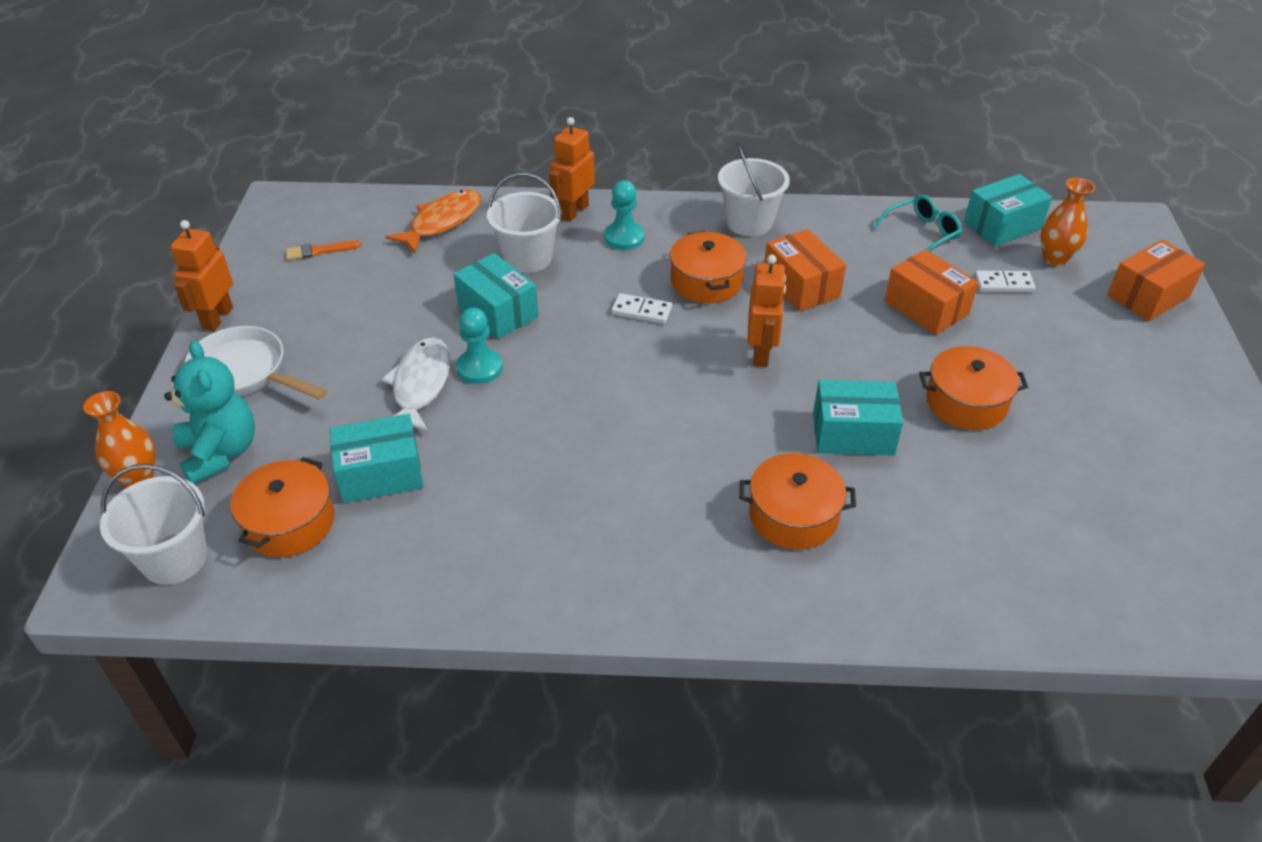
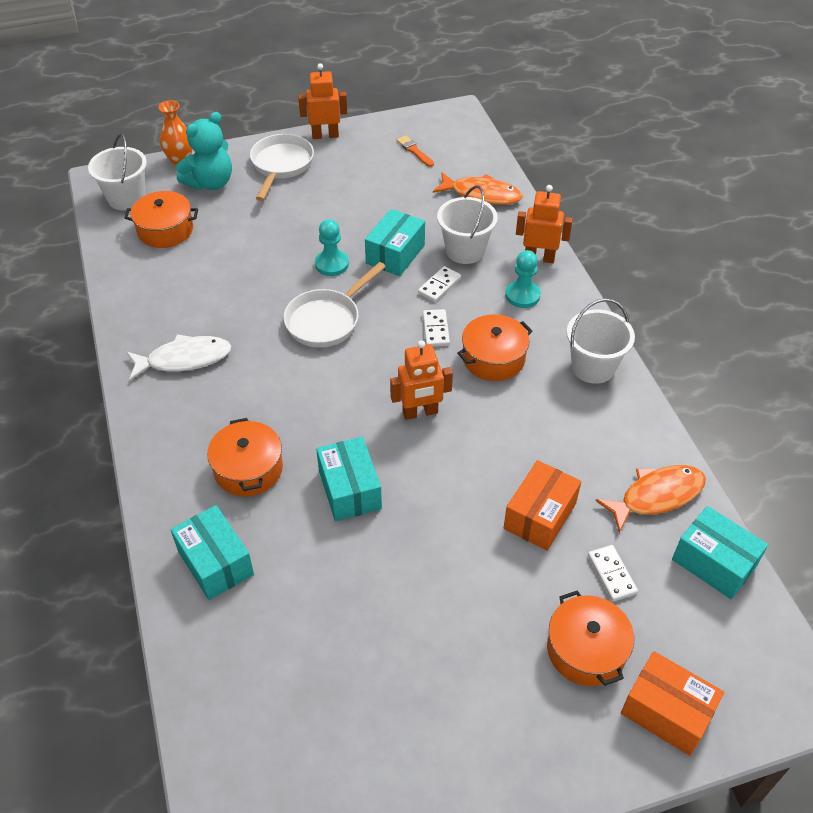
camera: 70 degrees right, 5 degrees up
(380, 474) = (216, 252): turquoise box -> turquoise box (215, 562)
(420, 385) = (302, 242): white fish -> white fish (184, 359)
(573, 291) = (439, 286): none -> white domino
(577, 394) = (327, 320): none -> white pan
(801, 286) = (522, 420): orange box -> none
(922, 233) = (656, 496): turquoise glasses -> orange fish
(966, 402) = (421, 564): orange pot -> orange pot (586, 650)
(1055, 258) = (684, 616): orange vase -> none

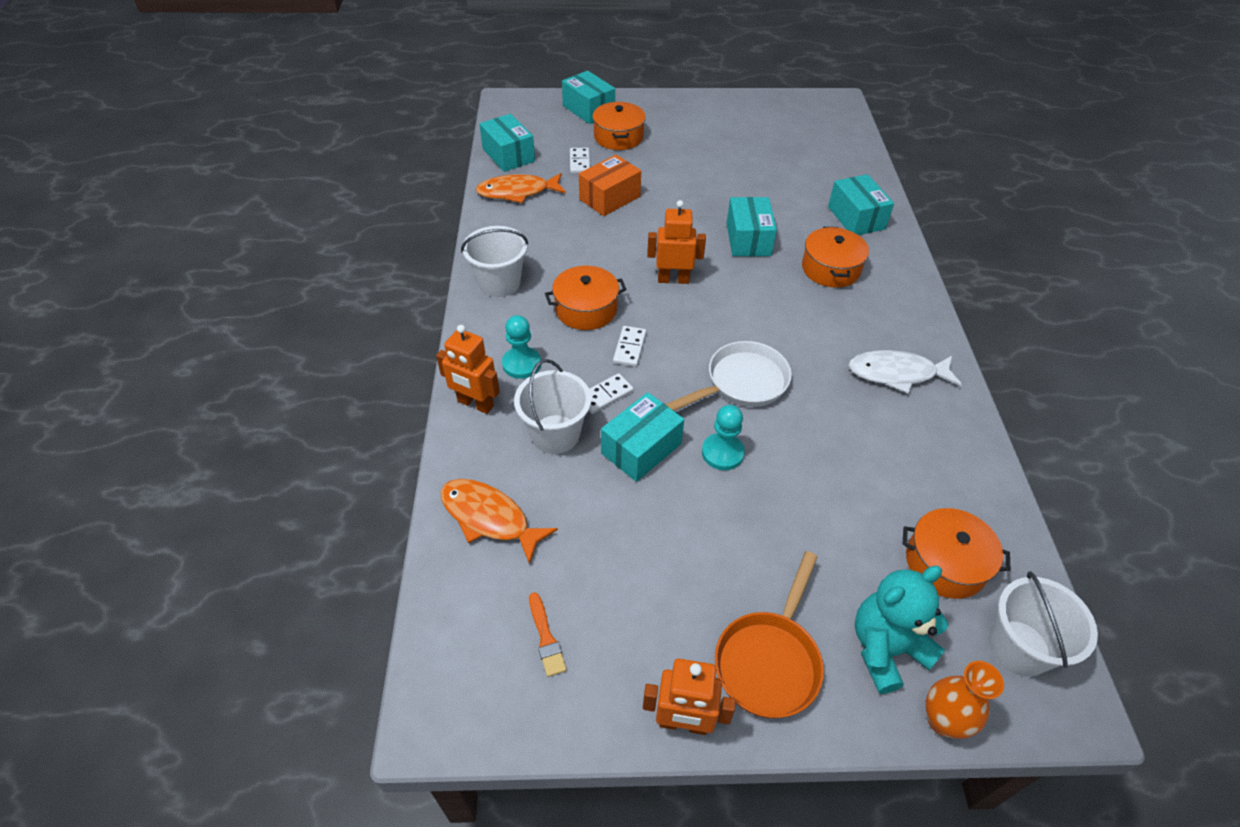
camera: 165 degrees left, 0 degrees up
(281, 166) = (769, 660): white pan -> orange pan
(666, 712) = (588, 109): orange box -> turquoise box

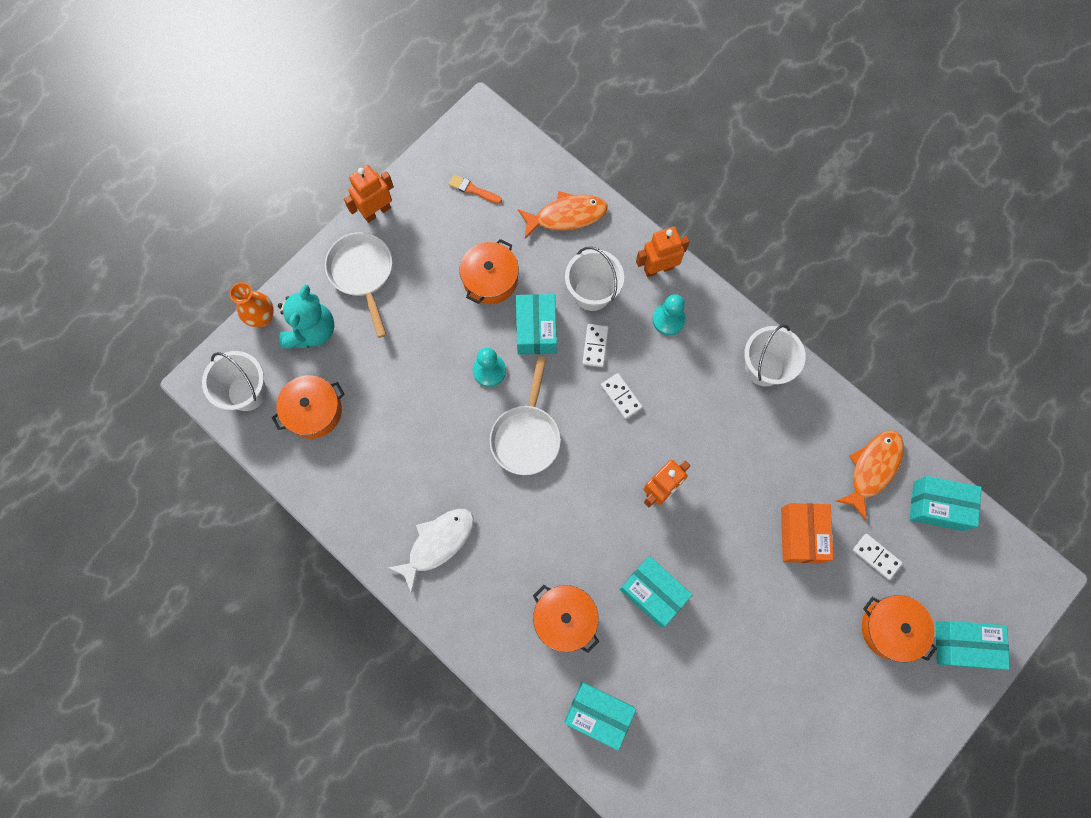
camera: 135 degrees right, 25 degrees up
(586, 309) = (684, 401): orange pot -> orange pot (490, 279)
(769, 660) = (362, 273): orange pan -> white pan

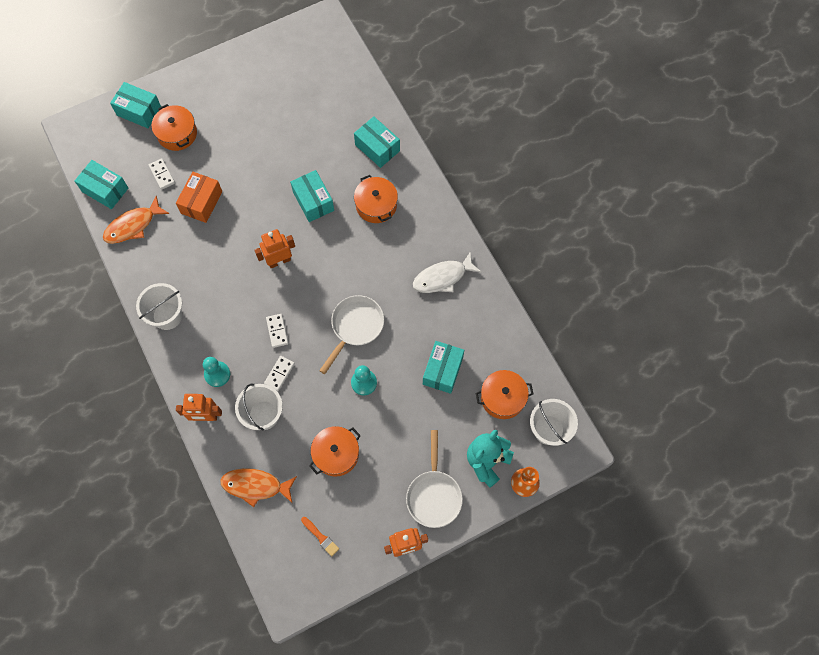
camera: 160 degrees left, 5 degrees down
(536, 329) = (317, 401): turquoise box -> turquoise box (443, 370)

